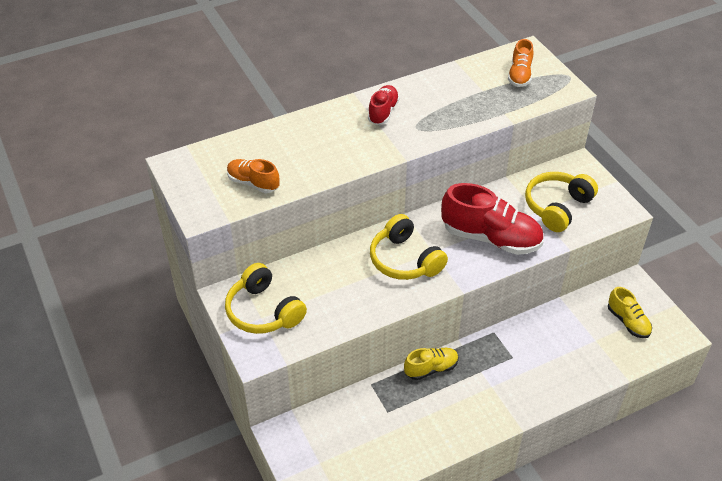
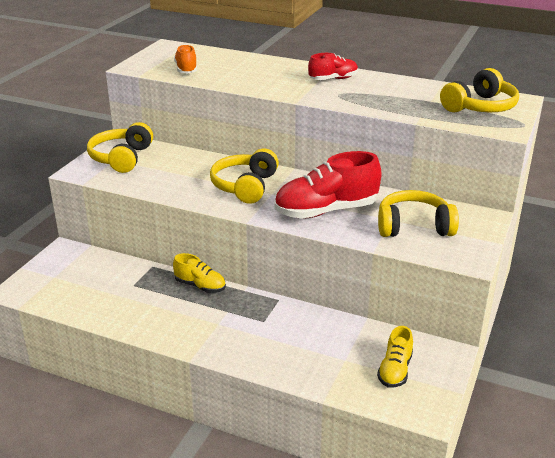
camera: 50 degrees right, 15 degrees down
(491, 238) = (326, 211): red shoe -> red shoe turned 90 degrees clockwise
(520, 75) = (480, 107): orange shoe -> yellow headphones

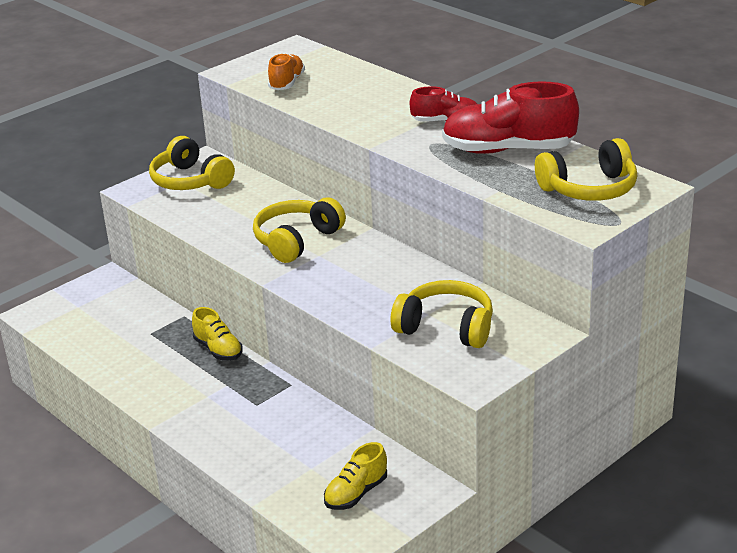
camera: 25 degrees right, 0 degrees up
(121, 158) = (190, 181): yellow headphones -> yellow headphones turned 75 degrees counterclockwise
(326, 211) = (361, 288): red shoe -> red shoe (508, 150)

